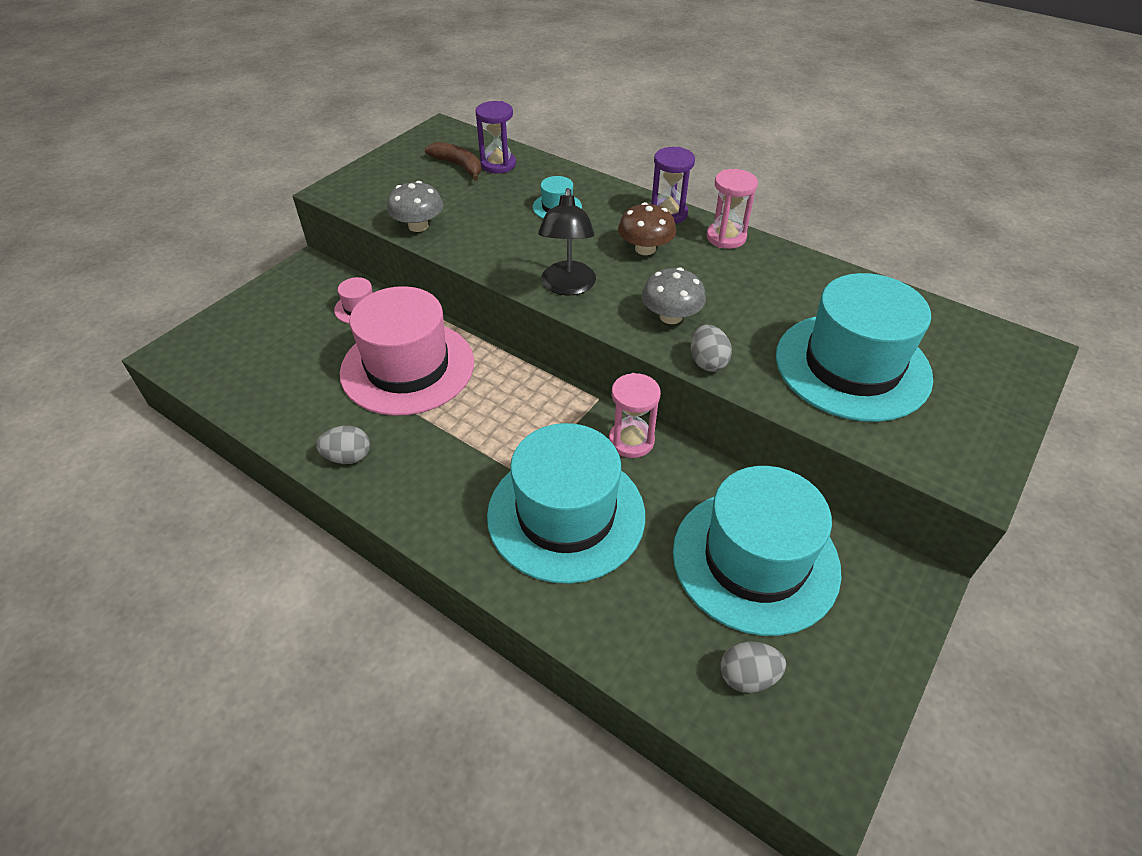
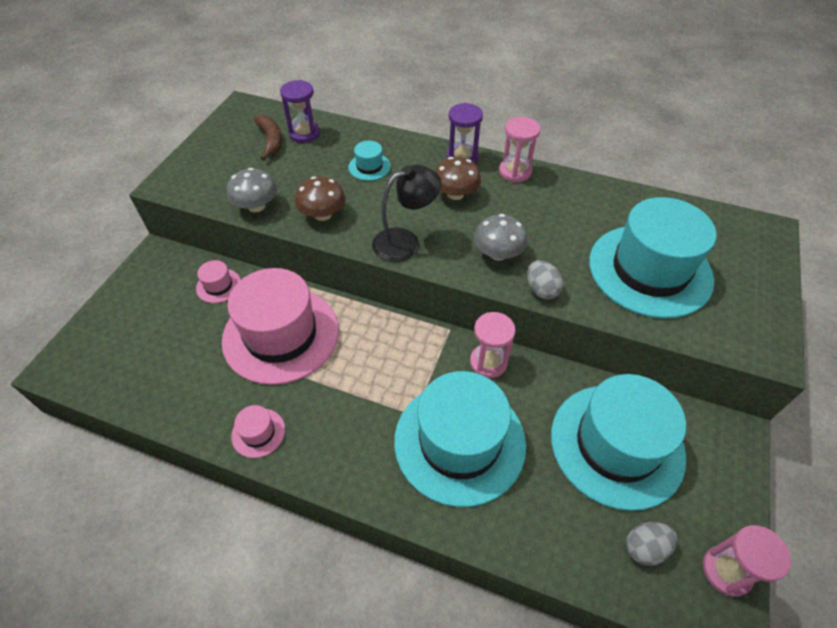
camera: 15 degrees left, 5 degrees up
(348, 457) = (258, 433): grey egg -> pink hat
(458, 166) = (270, 140): brown banana -> brown banana turned 45 degrees clockwise
(486, 245) = (323, 214): none -> brown mushroom
(567, 287) = (405, 241): black lamp -> black lamp turned 105 degrees counterclockwise
(843, 728) = (726, 571): none -> pink hourglass

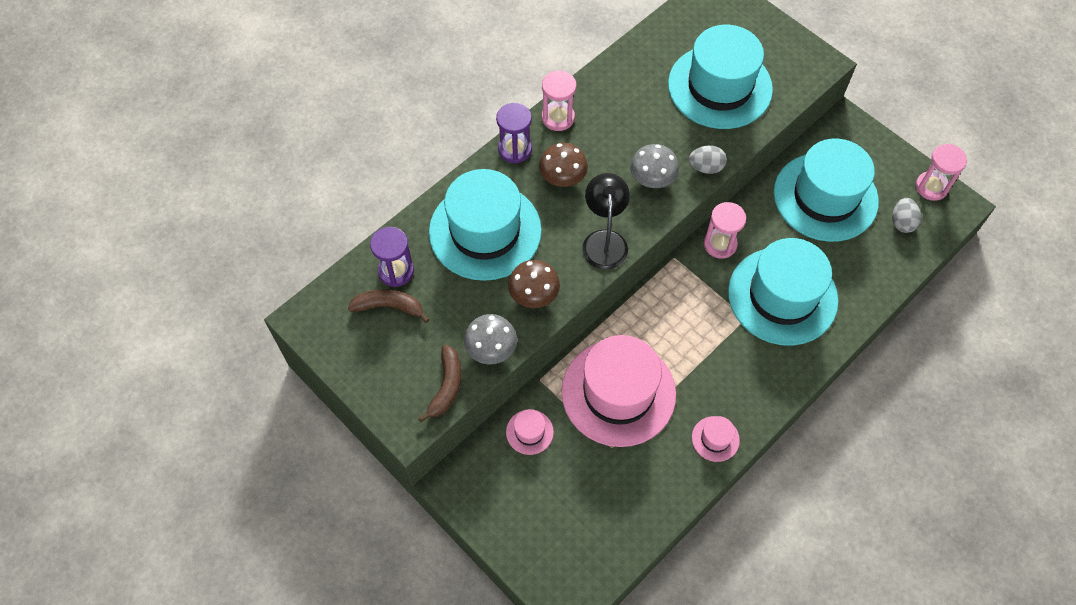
camera: 65 degrees left, 10 degrees up
(210, 192) = (446, 386): none -> brown banana
(369, 167) = (485, 231): turquoise hat -> turquoise hat, size x2.45

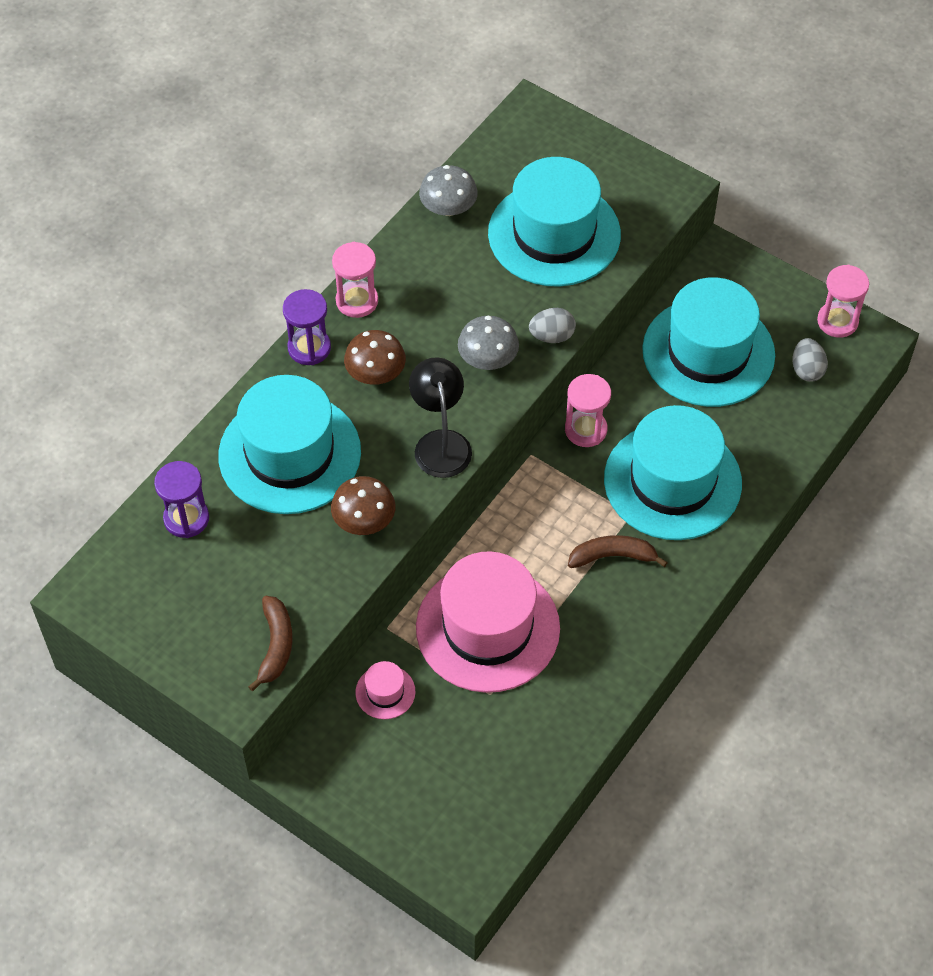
camera: 10 degrees left, 5 degrees down
(389, 307) = (186, 563): brown banana -> brown banana (613, 556)
(491, 348) = (322, 592): grey mushroom -> grey mushroom (448, 207)
(715, 439) = (615, 663): pink hat -> none

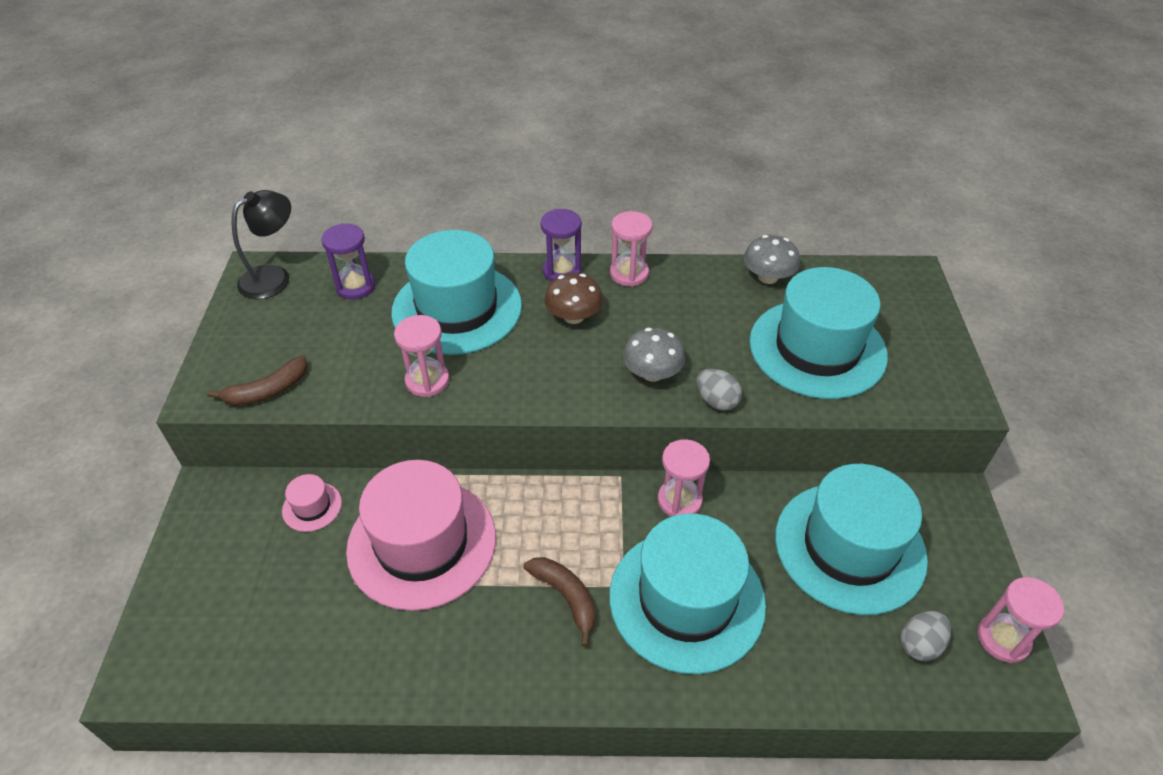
camera: 55 degrees right, 10 degrees down
(364, 520) = (427, 381): brown mushroom -> pink hourglass
(440, 443) = (542, 387): black lamp -> black lamp (274, 277)

